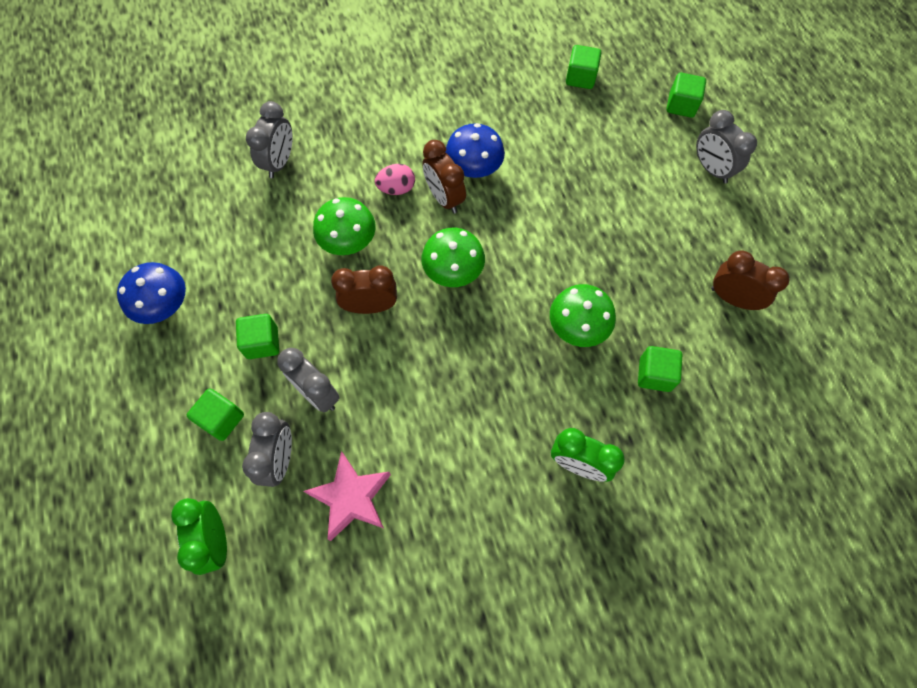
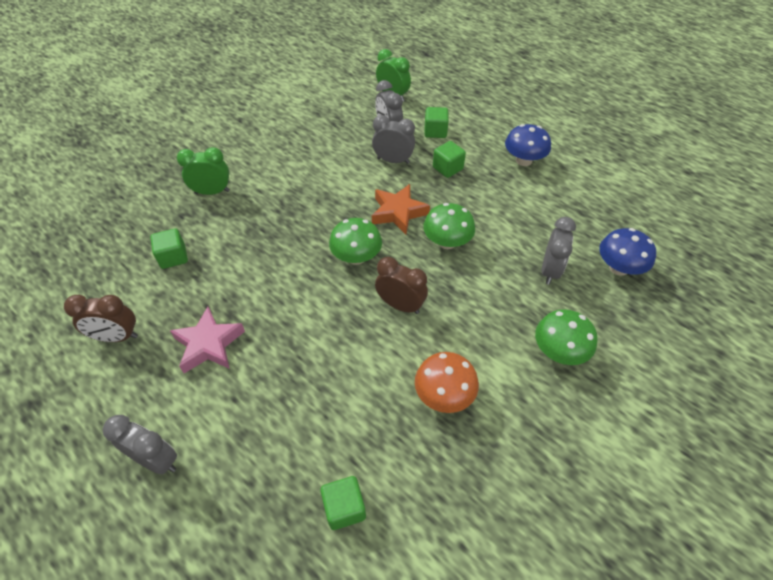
camera: 150 degrees right, 15 degrees down
(280, 162) = (550, 270): grey clock -> grey clock turned 150 degrees counterclockwise
(351, 498) = (338, 132): pink star -> pink star (209, 344)
(370, 306) = (398, 212): brown clock -> orange star
(396, 188) = (444, 294): pink egg -> none
(461, 110) = (444, 395): none -> orange mushroom
(474, 168) = (393, 342): blue mushroom -> blue mushroom (618, 268)
(577, 327) = (243, 262): green mushroom -> green mushroom (559, 351)
(681, 105) = (209, 533): green cube -> none

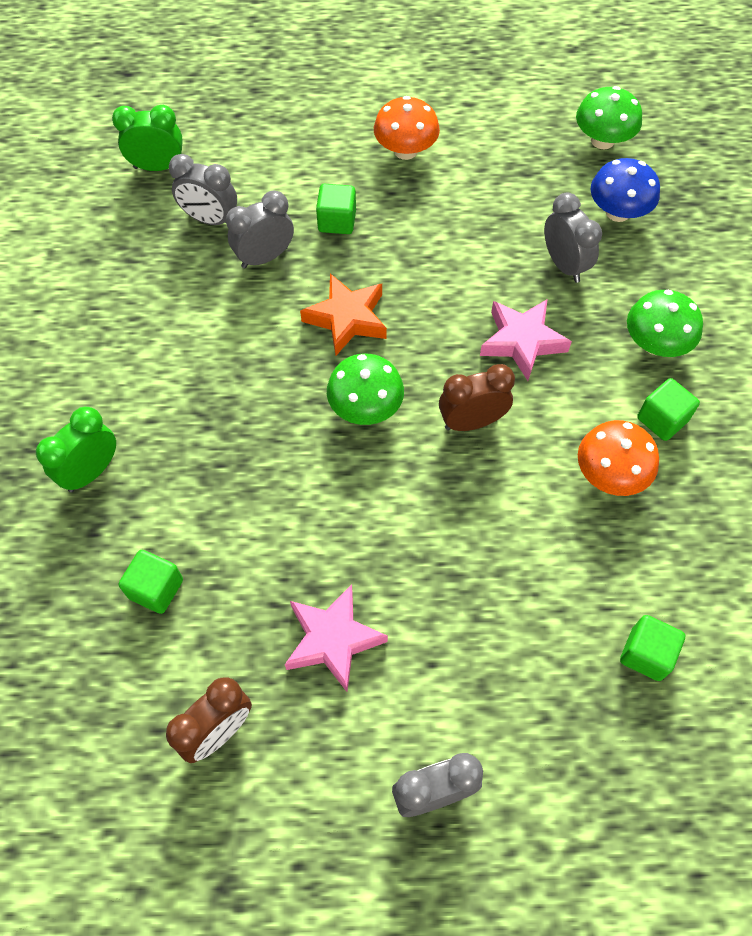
camera: 45 degrees left, 10 degrees up
(435, 131) = (268, 182): green cube -> green cube (662, 419)
(447, 242) = (436, 312): green mushroom -> green mushroom (602, 140)
(477, 289) = (522, 342): none -> pink star
(523, 160) = (405, 150): blue mushroom -> orange mushroom

